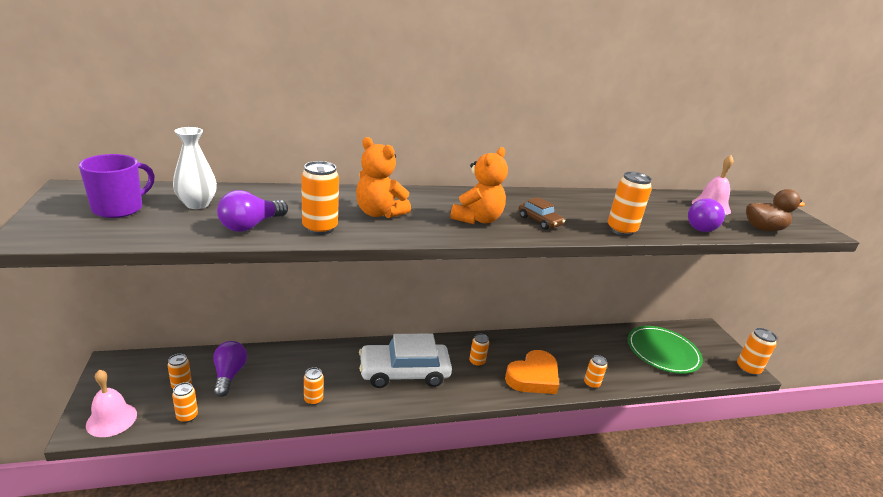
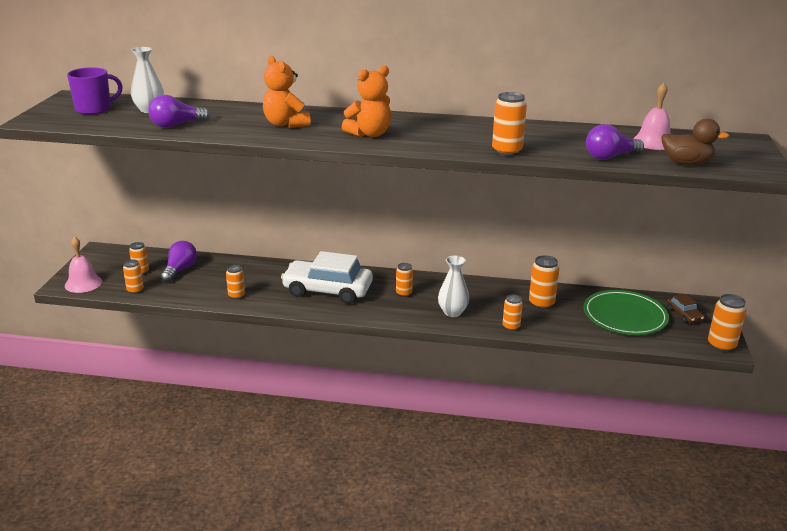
camera: 25 degrees right, 0 degrees up
(320, 228) = (226, 130): orange can -> orange can (541, 304)
(533, 377) = (452, 312): orange heart -> white vase
(539, 221) = (429, 139): brown car -> brown car (684, 315)

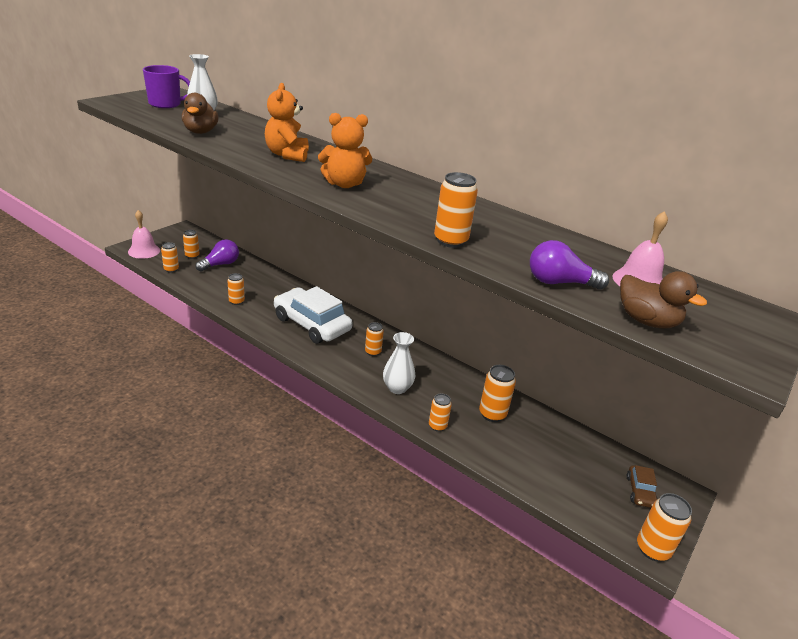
camera: 25 degrees right, 5 degrees up
(176, 125) = (200, 132): purple light bulb -> brown duck
(625, 316) = (569, 464): green plate -> none

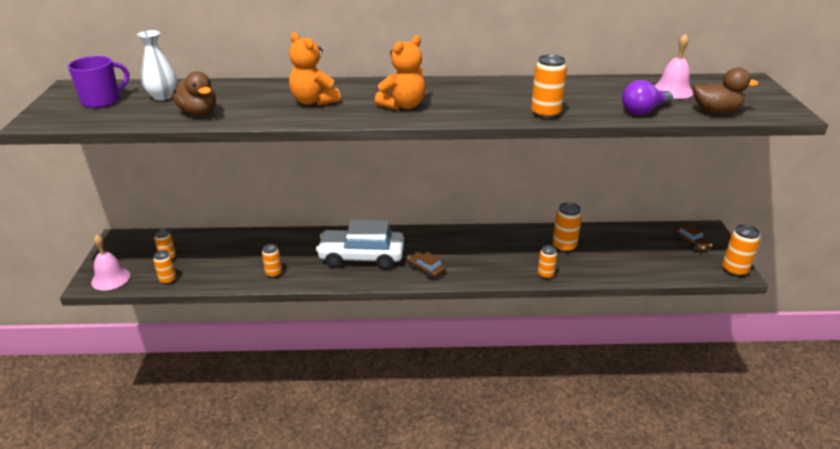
camera: 35 degrees left, 0 degrees up
(220, 264) = (208, 251): purple light bulb -> none
(344, 361) = (426, 269): none -> brown car
(373, 352) = (435, 251): orange can -> none
(397, 388) = (487, 266): white vase -> none

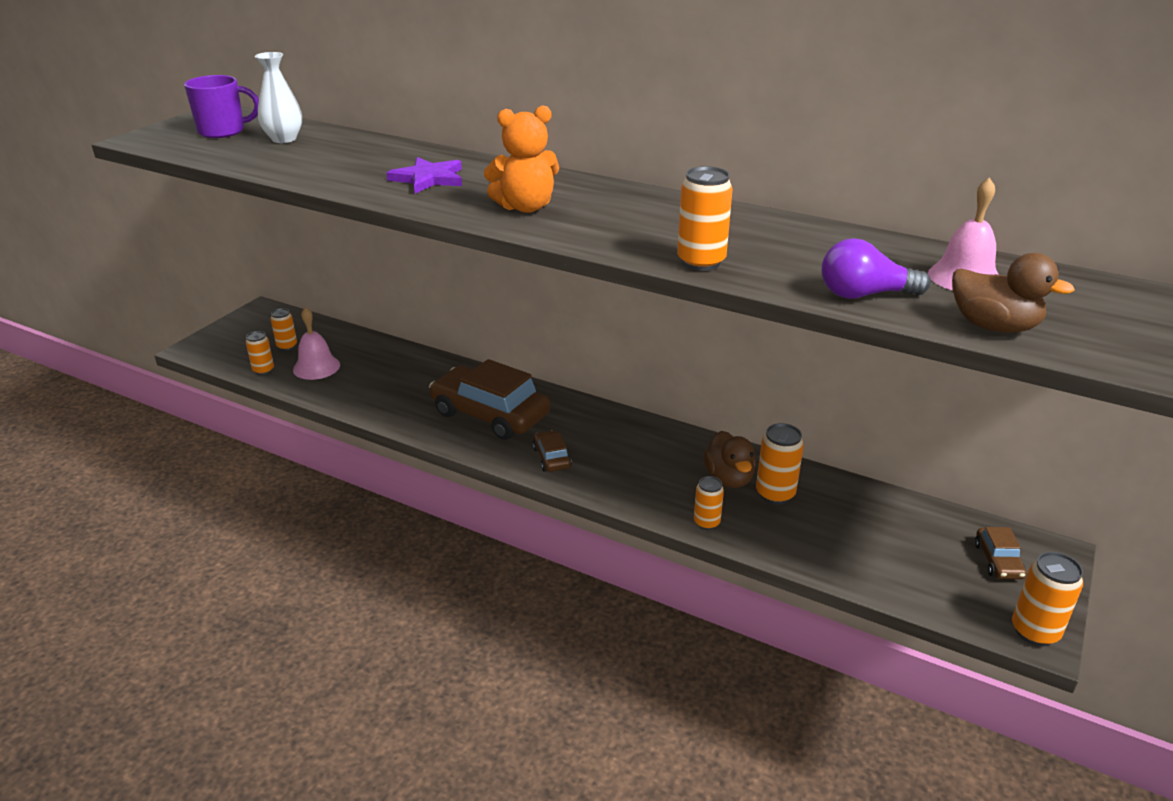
camera: 30 degrees right, 0 degrees up
(110, 278) = (214, 350): pink bell -> pink bell (316, 367)
(199, 112) = (292, 164): brown duck -> brown duck (729, 478)
(273, 273) = (373, 400): orange can -> none
(313, 101) = (428, 178): orange teddy bear -> purple star
(361, 256) = (490, 414): white car -> brown car

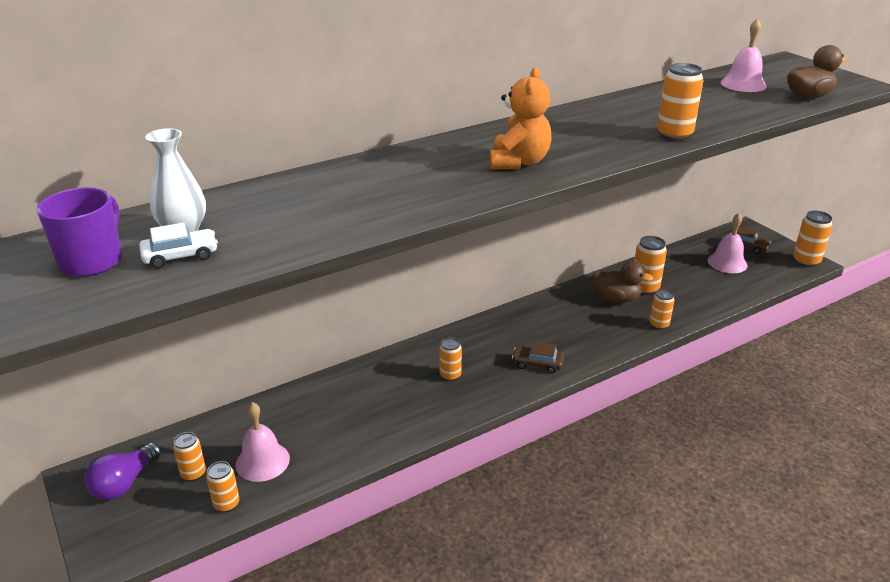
camera: 60 degrees left, 0 degrees up
(245, 148) = (180, 256): none -> white car
(428, 178) = (406, 183): purple star -> none
(490, 414) = (450, 375): brown car -> orange can
(864, 295) = (752, 110): purple light bulb -> purple light bulb (124, 483)
(926, 551) = (727, 263): none -> pink bell

